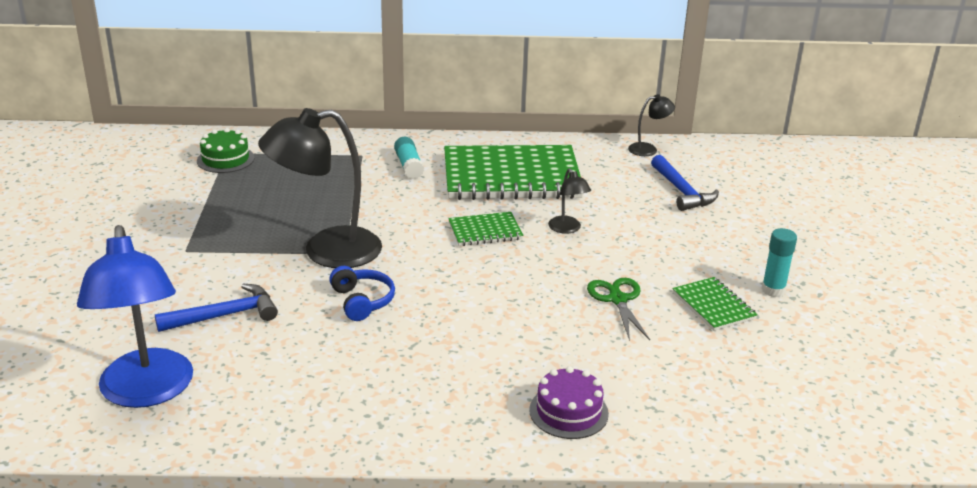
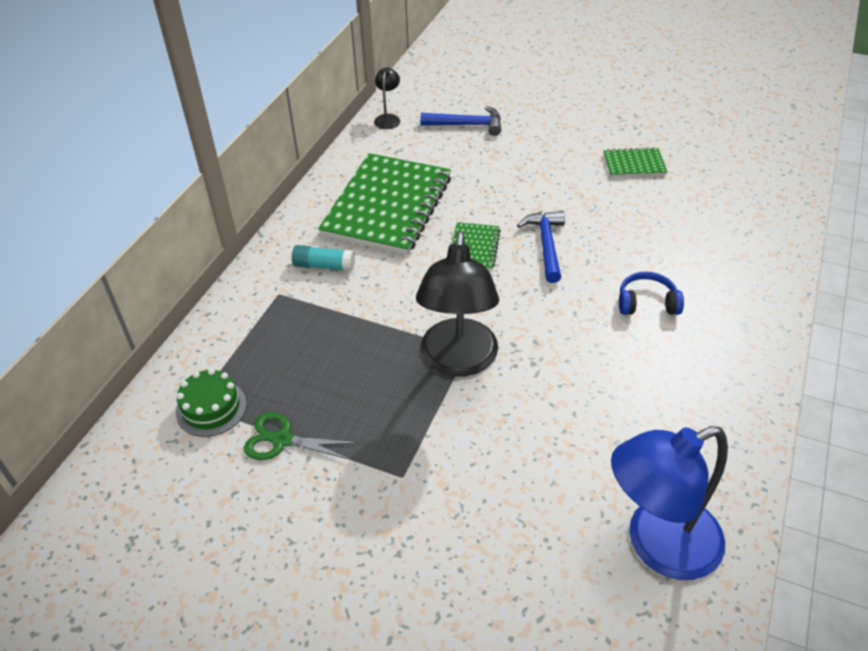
camera: 65 degrees left, 15 degrees up
(147, 392) = (657, 545): blue lamp -> blue lamp turned 150 degrees clockwise
(225, 315) = (544, 461): blue hammer -> blue hammer (546, 245)
(362, 301) = (556, 354): blue headphones -> blue headphones (647, 303)
(567, 229) = (494, 200): black lamp -> none
(568, 412) = (744, 274): purple cake -> none
(617, 299) = (608, 206): green scissors -> green scissors (282, 440)
(773, 290) = (624, 132): turquoise glue stick -> none

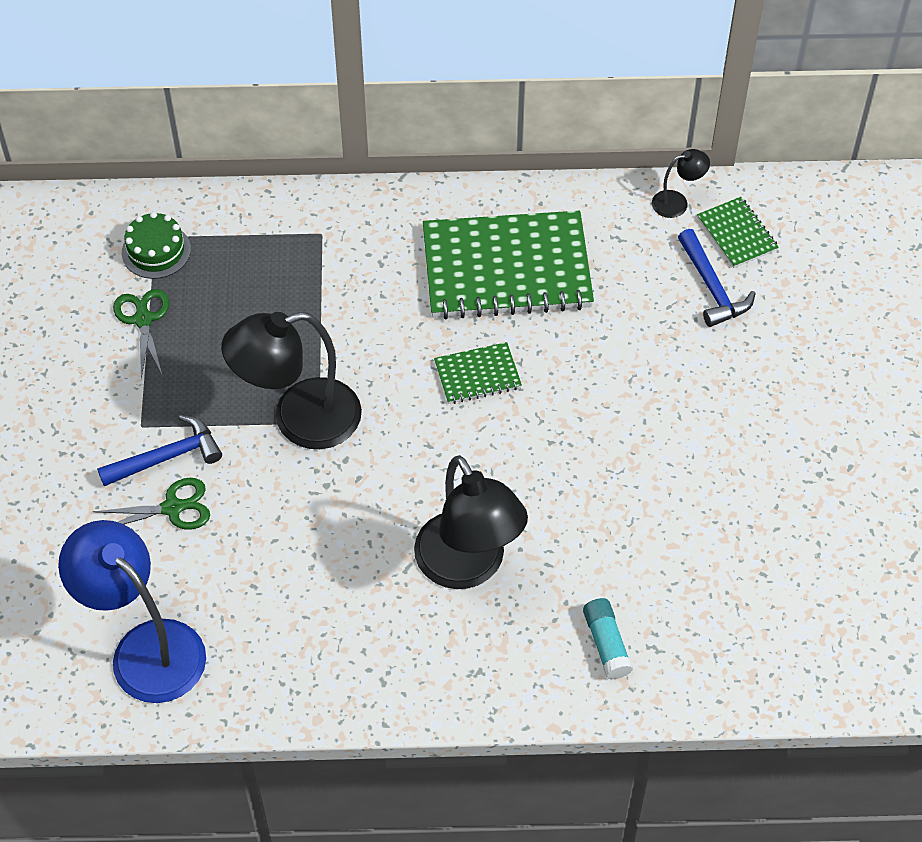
camera: 65 degrees right, 10 degrees up
(324, 266) = (381, 253): turquoise glue stick -> turquoise glue stick (606, 644)
(507, 477) = (173, 508): none -> green scissors
(546, 245) = (519, 442): blue hammer -> blue hammer (167, 457)
(634, 164) = (730, 492): green notebook -> green notebook (736, 234)
(647, 303) = (468, 567): blue headphones -> black lamp

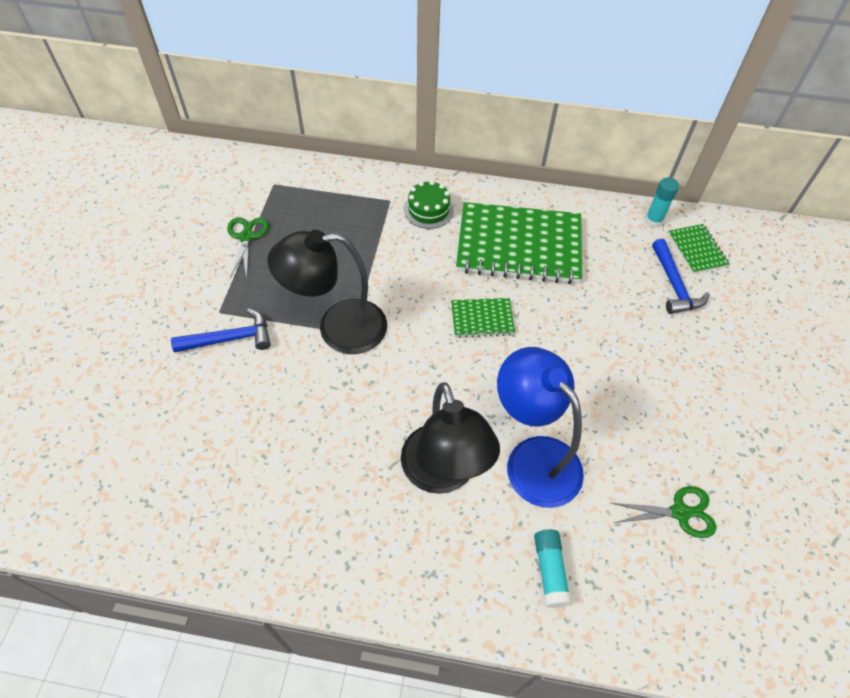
camera: 10 degrees right, 0 degrees up
(145, 648) = (160, 493): blue lamp -> blue lamp (533, 458)
(156, 251) = (271, 193): green cake -> green cake (428, 210)
(173, 508) = (221, 379): green scissors -> green scissors (680, 512)
(677, 202) = (653, 221): black lamp -> turquoise glue stick

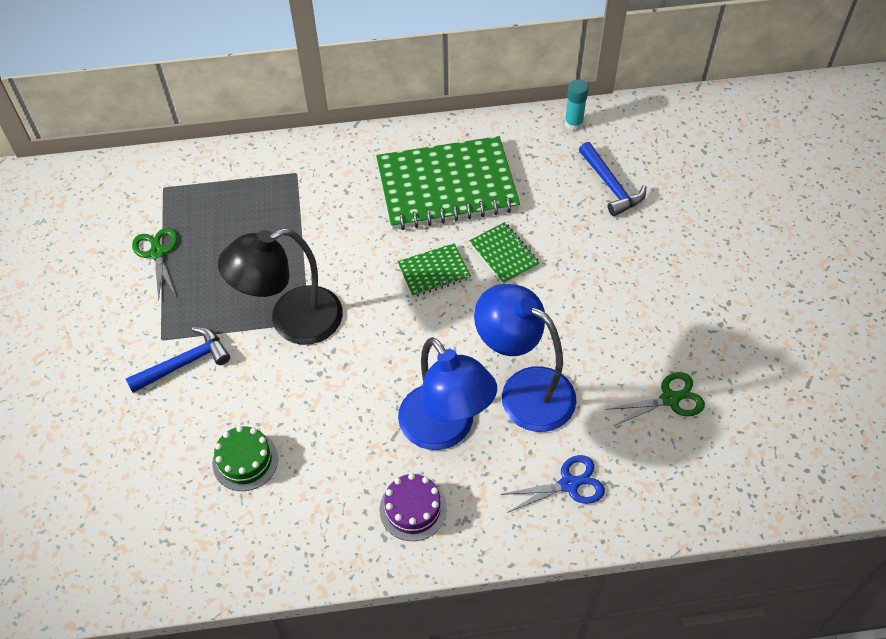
camera: 15 degrees left, 0 degrees up
(385, 545) = (413, 509): none -> purple cake
(428, 210) = (341, 172): green cake -> green cake (245, 461)
(443, 474) = (445, 430): black lamp -> blue lamp
(550, 570) = (569, 484): turquoise glue stick -> blue scissors
(696, 250) = (623, 144): green notebook -> green notebook (503, 254)

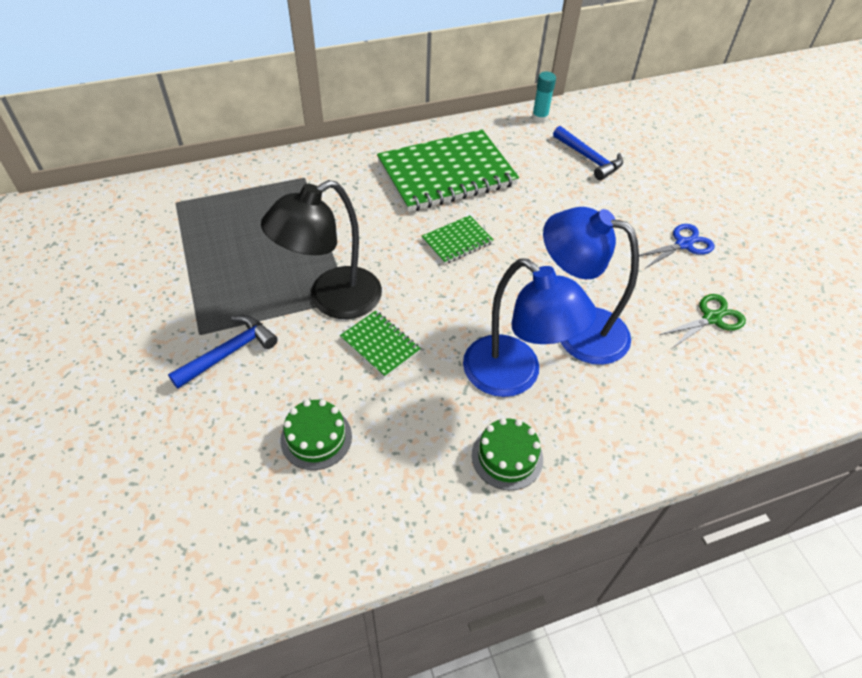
camera: 15 degrees left, 5 degrees down
(157, 253) = (180, 257): green scissors -> none
(413, 509) = (507, 457): purple cake -> green cake
(503, 254) = (516, 220): green notebook -> green notebook (380, 345)
(569, 484) = (652, 407): blue scissors -> blue scissors (683, 244)

